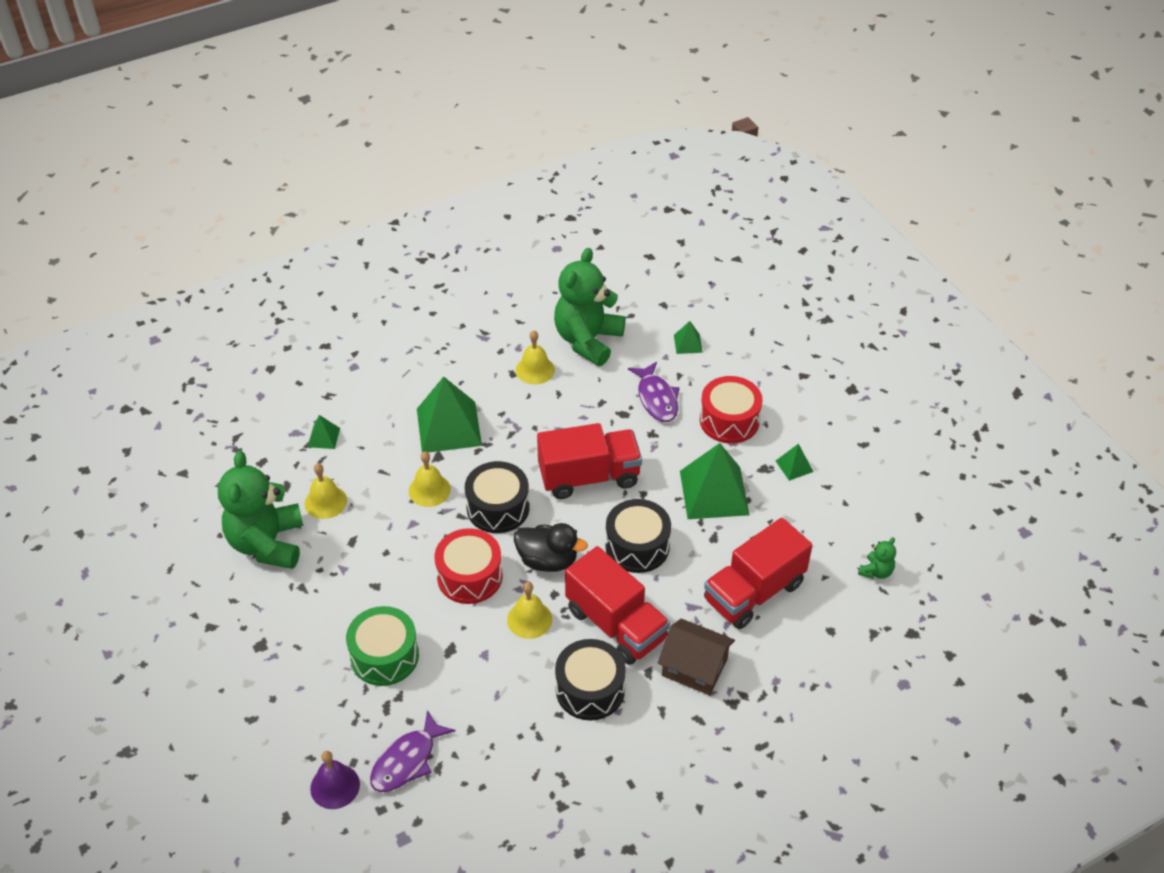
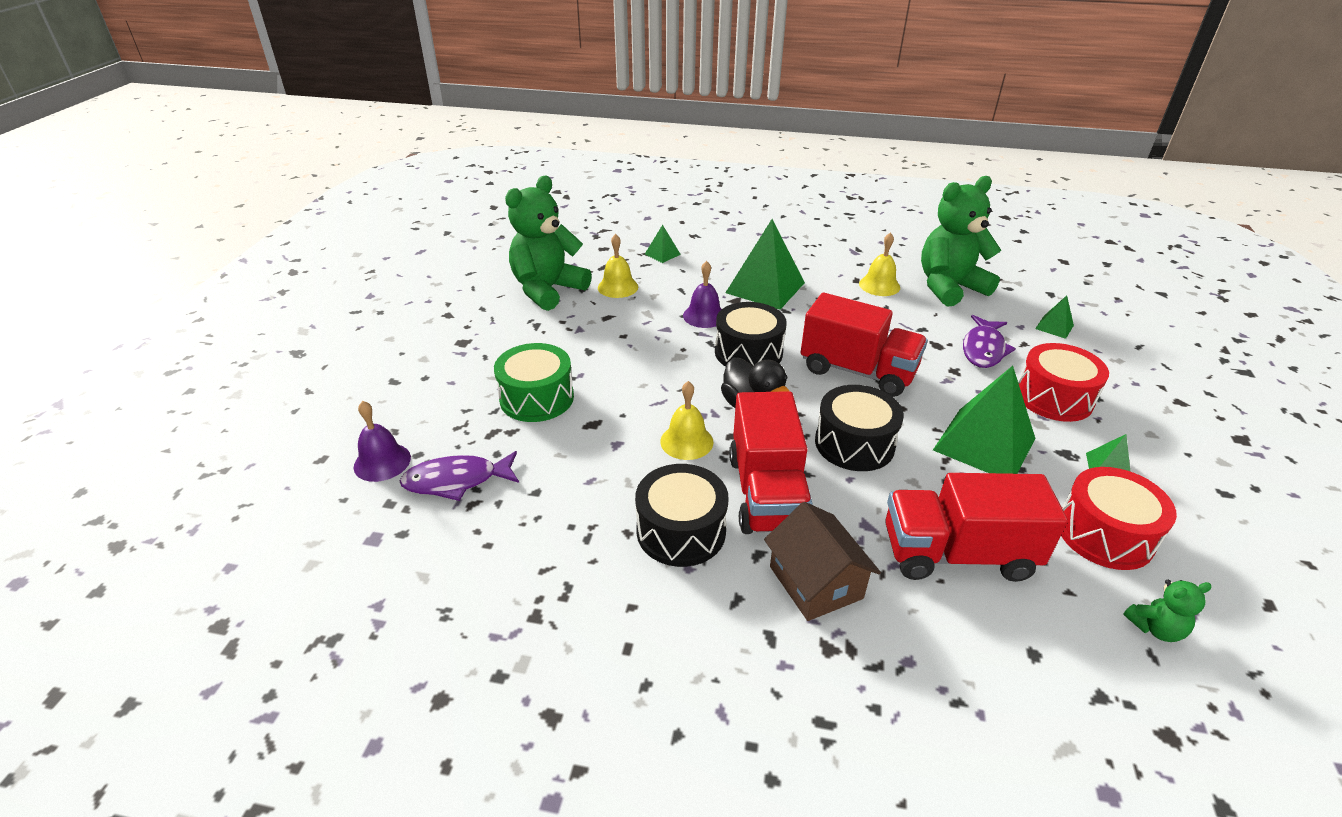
camera: 40 degrees right, 10 degrees down
(429, 490) = (704, 316): yellow bell -> purple bell
(469, 576) = (670, 384): red drum -> red drum (1104, 534)

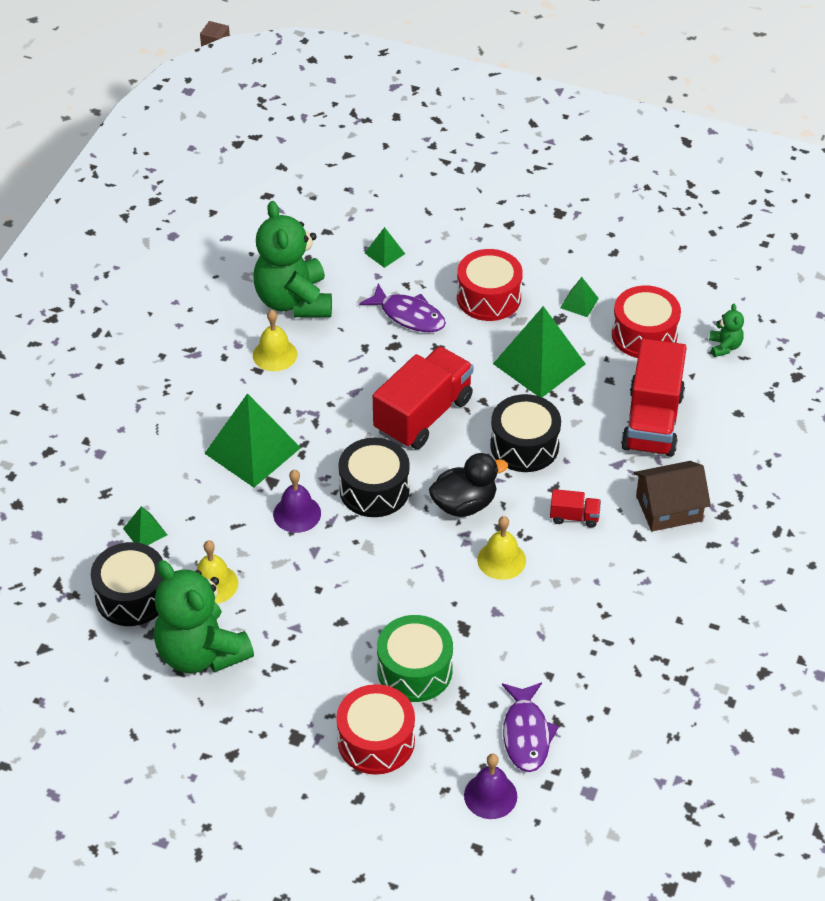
camera: 80 degrees left, 10 degrees up
(455, 384) = (376, 741): none -> red drum
(681, 531) = (608, 579): black drum -> black drum (132, 596)
(767, 493) = (574, 517): red truck -> red truck, size x0.44

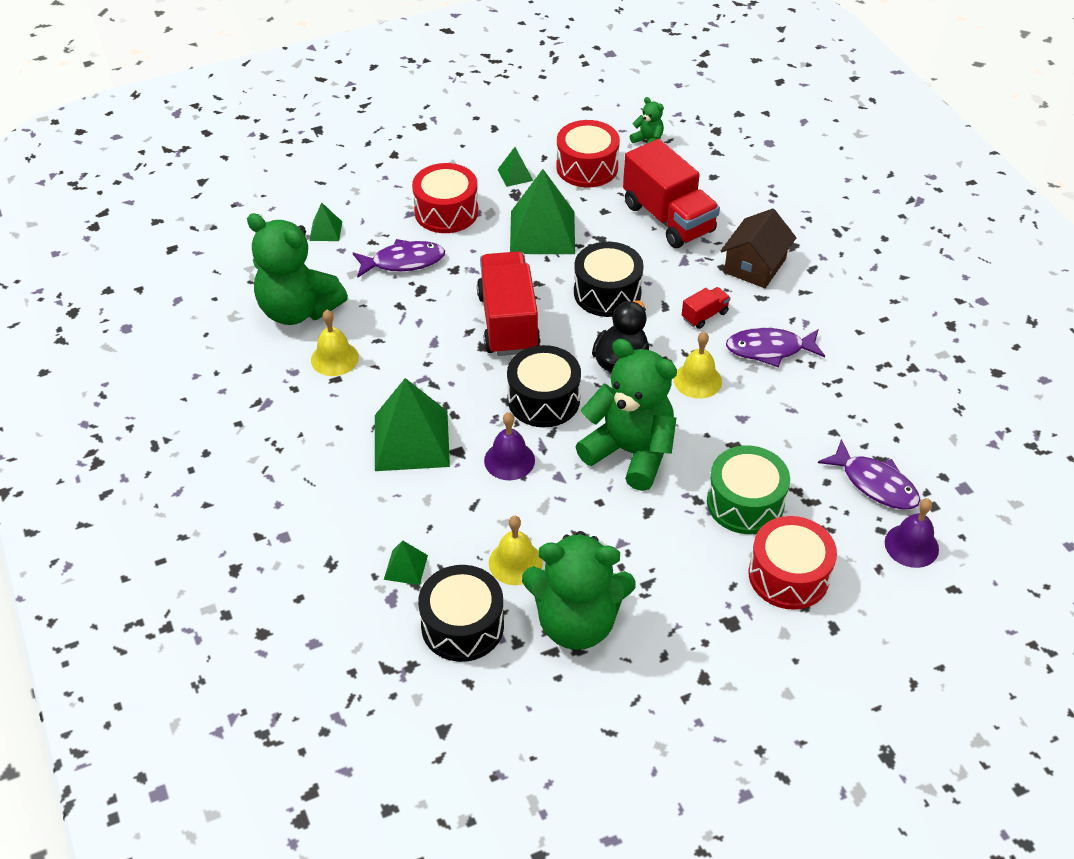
camera: 45 degrees left, 0 degrees up
(383, 573) = (630, 452): none -> green teddy bear
(587, 579) = (769, 349): none -> purple fish

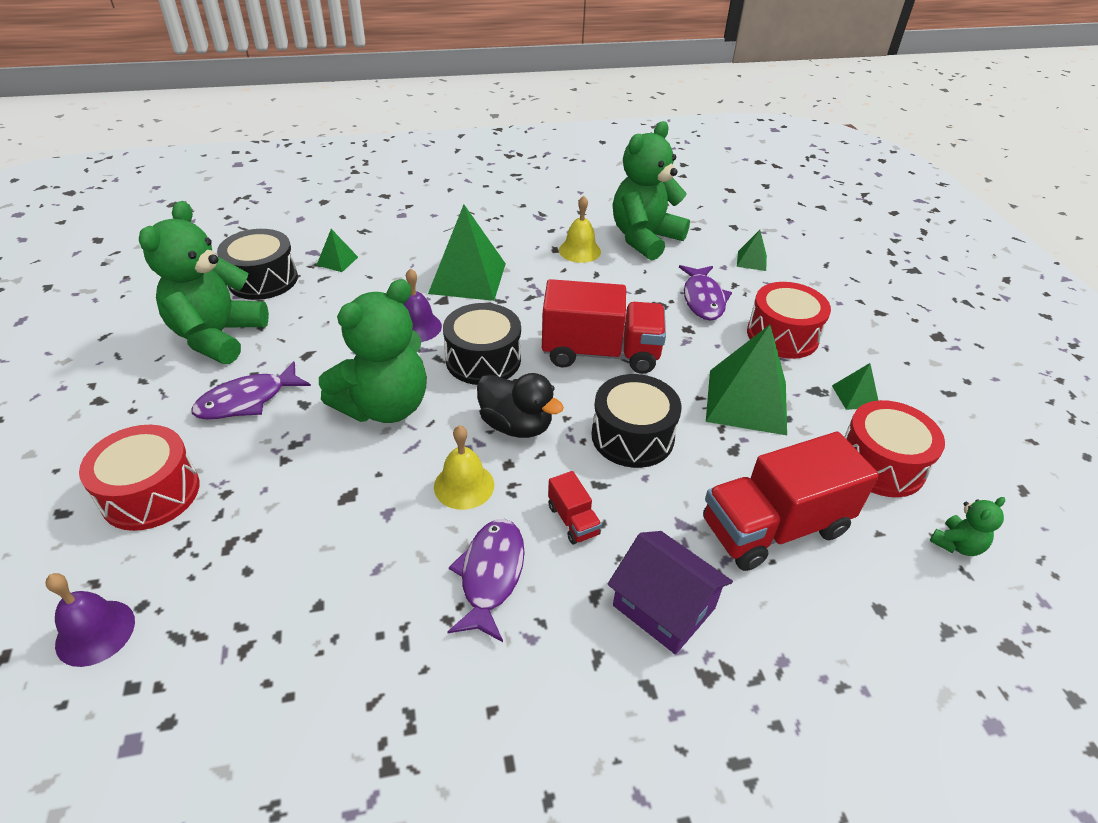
camera: 100 degrees right, 5 degrees down
(515, 562) = (303, 313): yellow bell -> none
(745, 503) = (266, 482): green drum -> none
(755, 266) = (664, 606): brown house -> purple house
(875, 484) = (210, 625): purple fish -> purple fish (247, 400)

